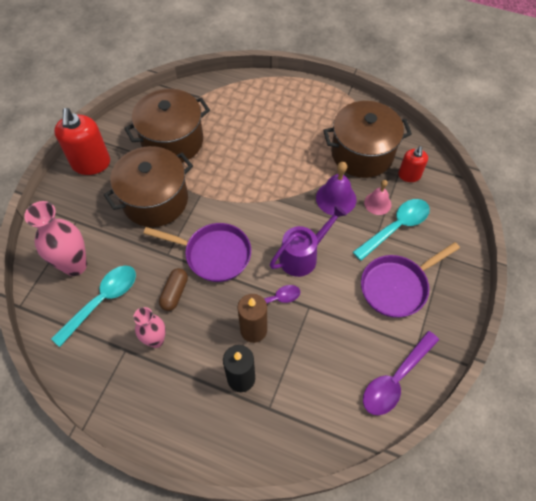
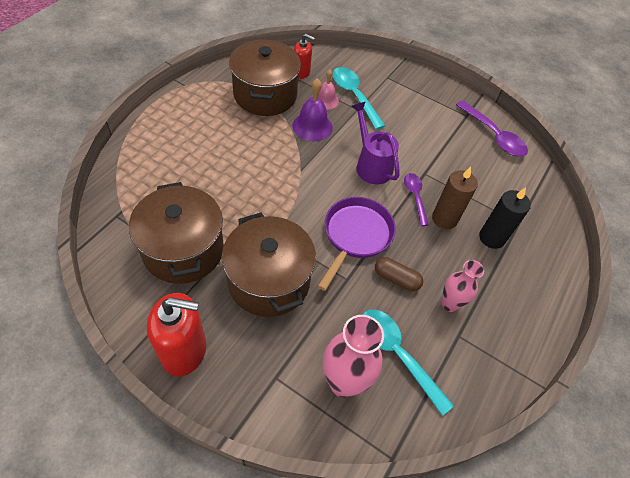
camera: 85 degrees left, 5 degrees down
(397, 286) = (412, 112): purple pan -> none

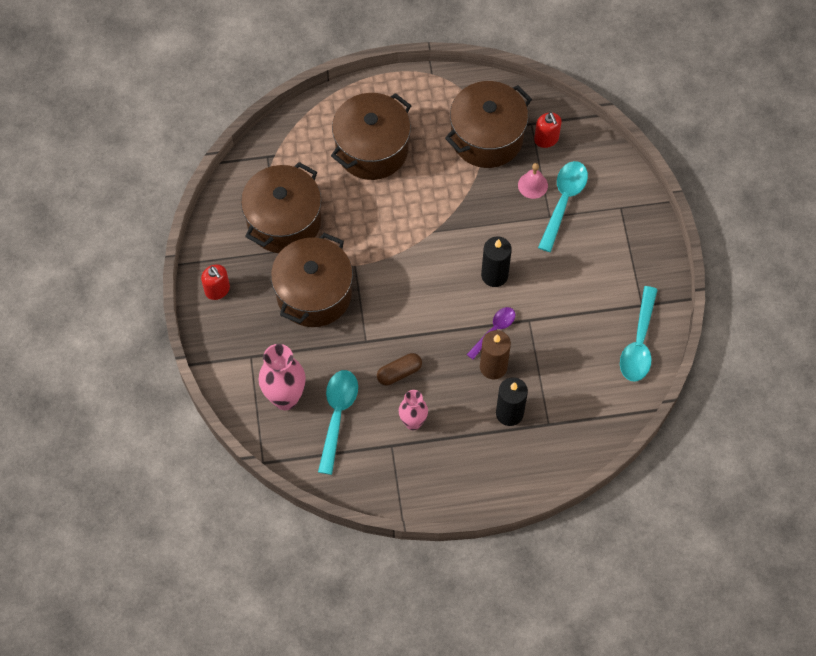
camera: 55 degrees right, 10 degrees up
(184, 350) = (217, 290): red soap dispenser -> red soap dispenser, size x0.57
(196, 153) = (372, 149): none -> brown pot
(312, 126) = (490, 200): purple bell -> none
(356, 236) = (410, 318): purple pan -> none
(371, 165) = (494, 275): purple watering can -> black candle
(396, 279) = (399, 372): brown capsule -> brown capsule turned 75 degrees clockwise
(493, 135) = (639, 343): purple spoon -> turquoise spoon

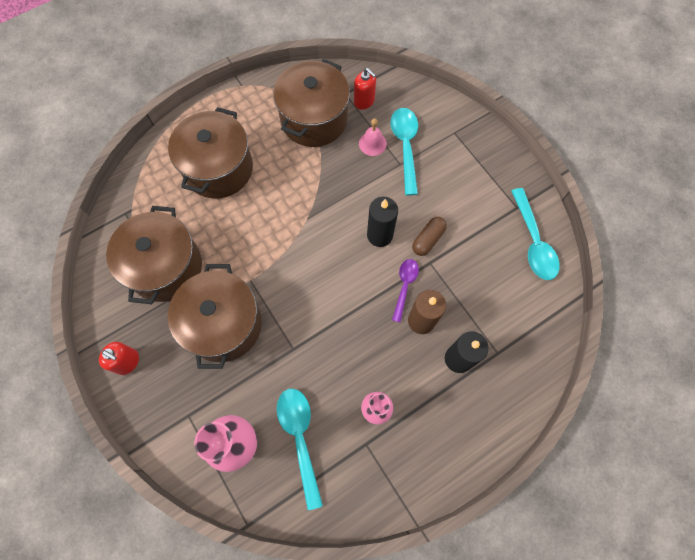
camera: 25 degrees left, 5 degrees up
(399, 372) = (338, 366): brown capsule -> brown capsule (428, 239)

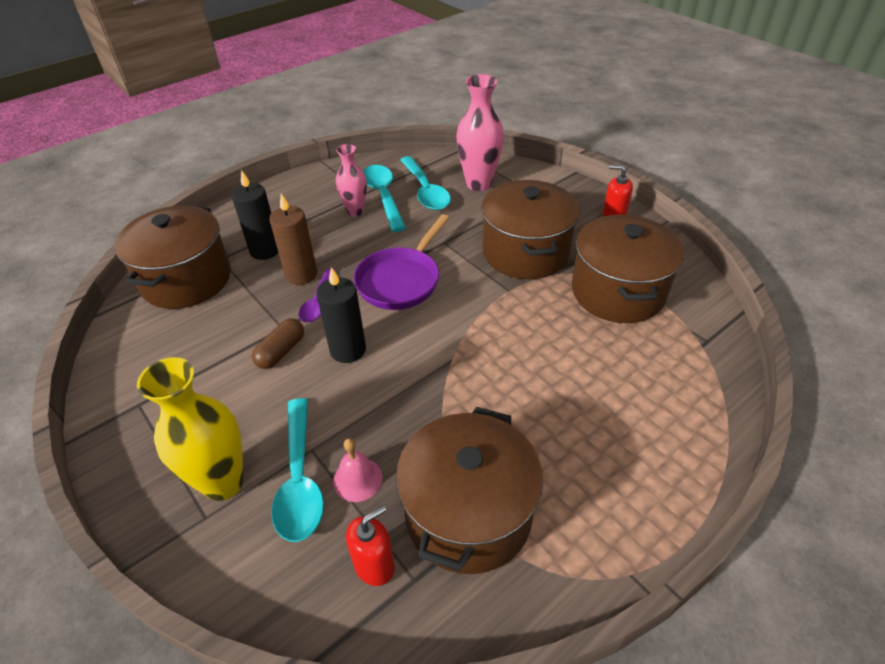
camera: 175 degrees right, 25 degrees down
(218, 169) = (604, 411): brown pot -> brown pot (186, 280)
(336, 303) = (401, 280): none -> purple pan
(364, 101) = (374, 565): red soap dispenser -> red soap dispenser turned 105 degrees clockwise
(448, 149) = (223, 483): none -> yellow vase
(533, 242) = (133, 363): turquoise spoon -> turquoise spoon (383, 196)

